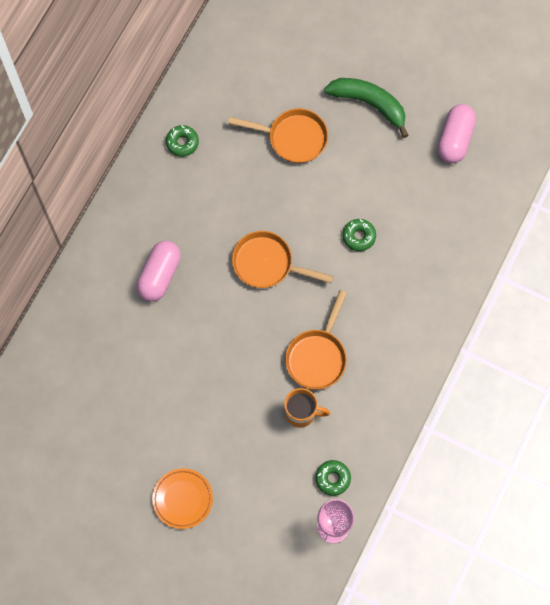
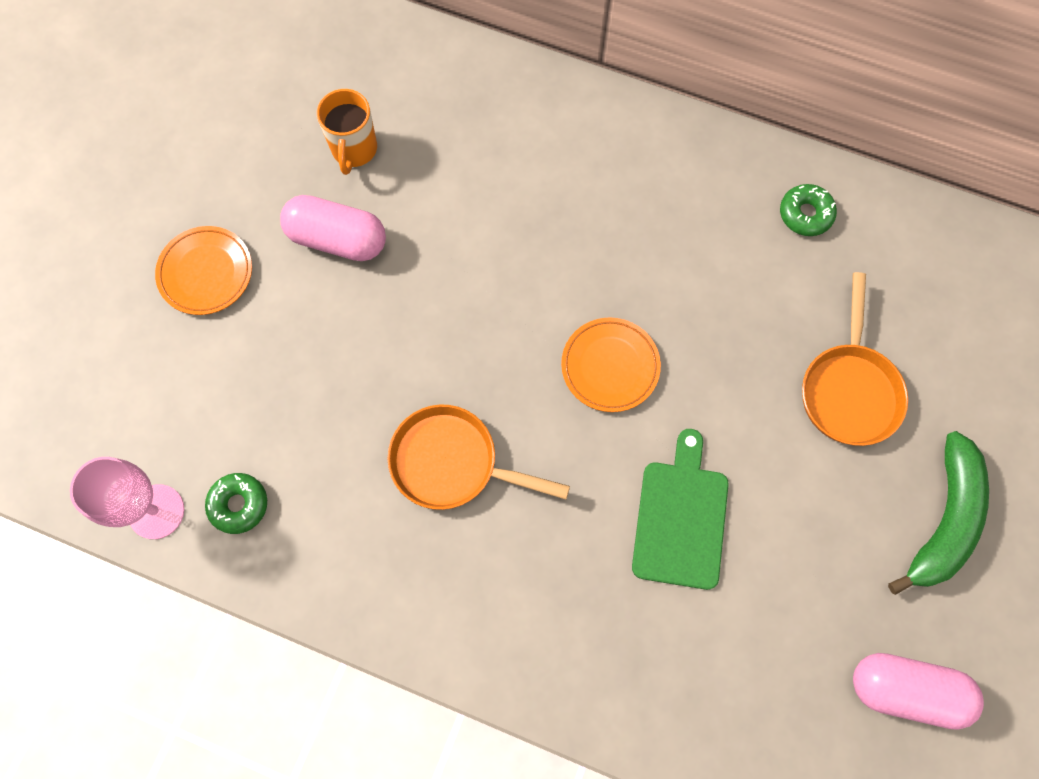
camera: 85 degrees right, 0 degrees up
(159, 275) = (570, 203): pink capsule -> pink capsule (337, 239)
(267, 264) = (610, 366): orange pan -> orange plate
(301, 413) = (351, 444): orange mug -> orange mug (354, 150)
(359, 236) = (681, 518): green donut -> green cutting board

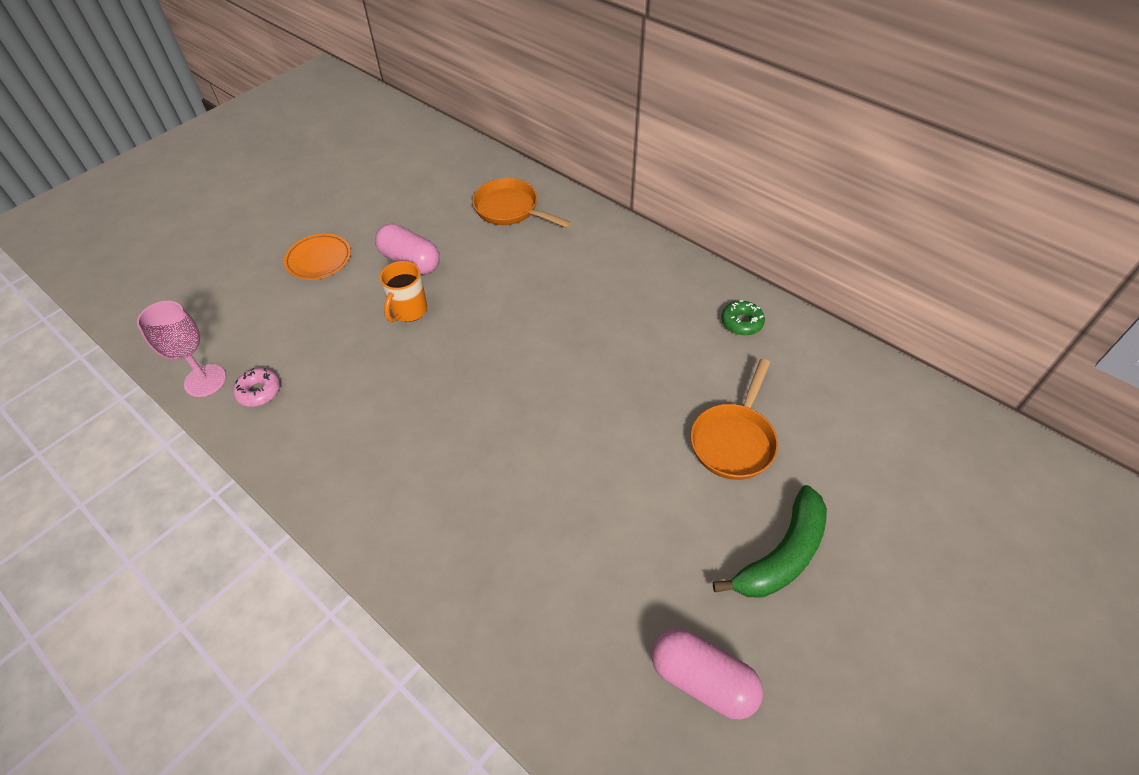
camera: 20 degrees right, 20 degrees down
(239, 504) = (259, 391): green donut -> pink donut
(354, 150) = (447, 219): orange mug -> orange mug (409, 311)
(452, 463) = (415, 407): orange pan -> orange pan (510, 209)
(610, 366) = (556, 378): orange plate -> none
(681, 518) = (564, 490): green cutting board -> none

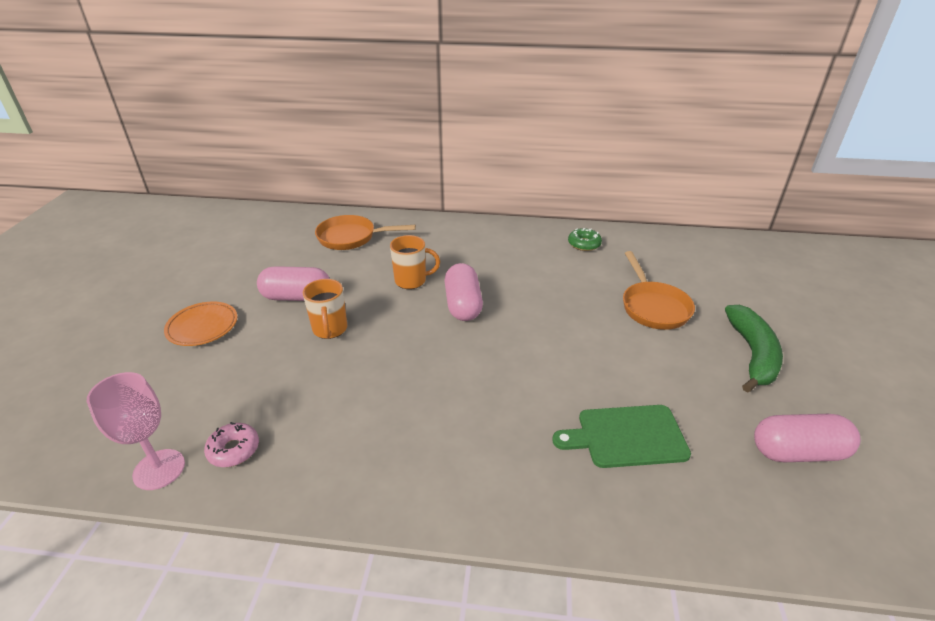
camera: 35 degrees left, 15 degrees down
(521, 289) = (411, 281): none -> orange mug
(543, 340) = (463, 305): none -> pink capsule
(556, 561) = (627, 436): none -> green cutting board

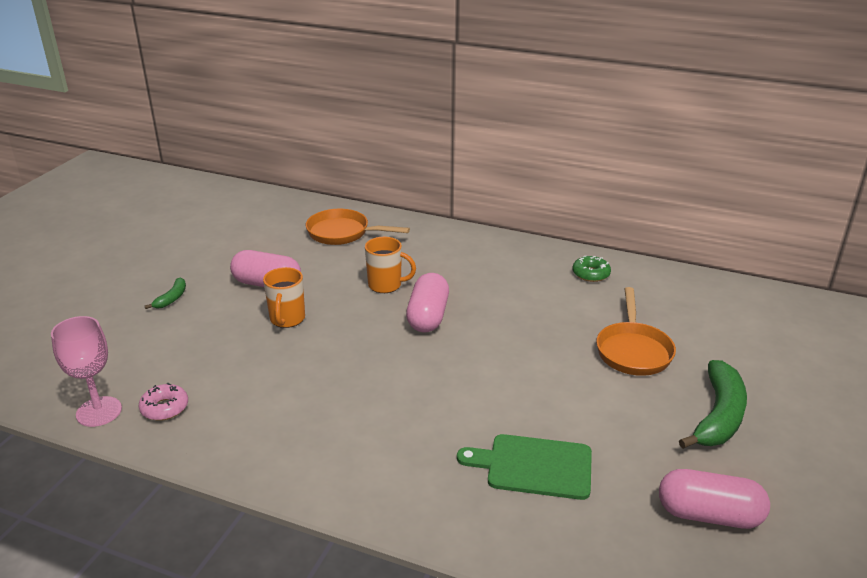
camera: 15 degrees right, 5 degrees down
(202, 327) = (172, 298): orange plate -> green banana

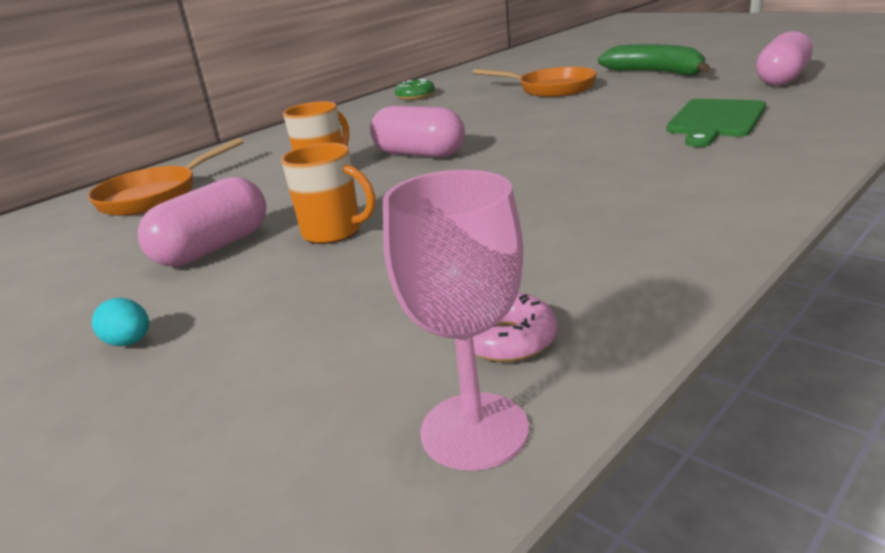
camera: 65 degrees left, 5 degrees down
(172, 298) = (129, 342): green banana -> turquoise egg

